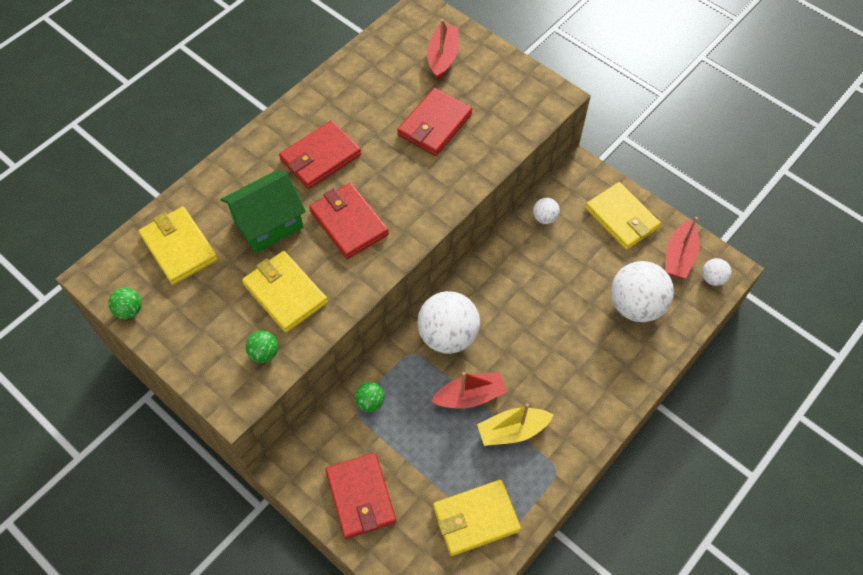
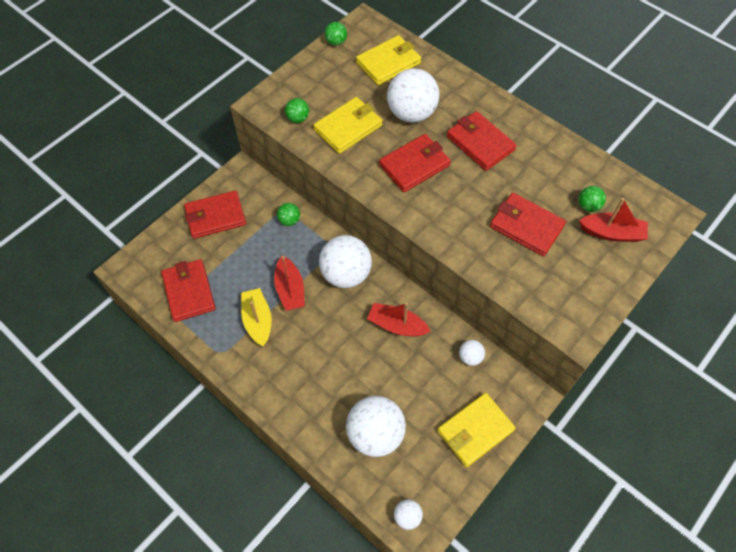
camera: 90 degrees right, 0 degrees up
(268, 224) = (411, 113): green house -> white ball
(409, 71) = (588, 206): none -> green ball
(475, 518) = (189, 291): yellow wallet -> red wallet
(679, 256) = (432, 484): red boat -> red boat (397, 325)

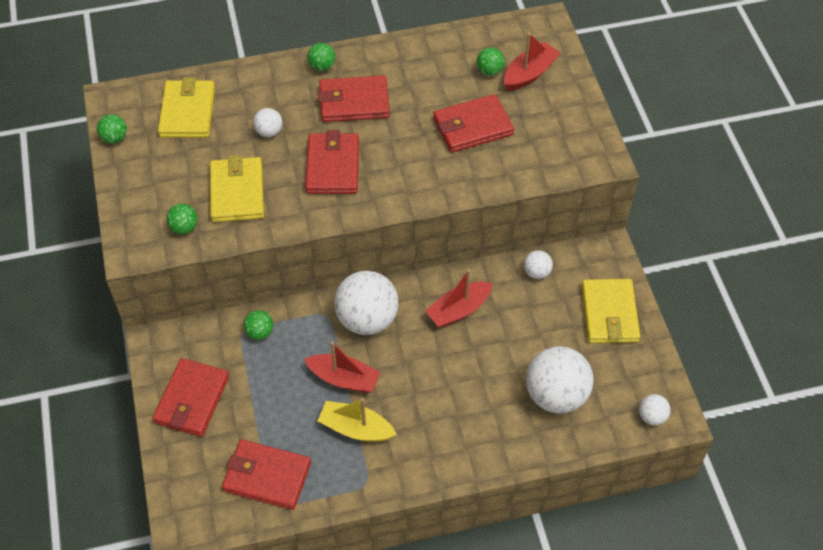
camera: 55 degrees left, 5 degrees down
(411, 113) = (269, 132): white ball -> white ball, size x0.47
(493, 107) = (322, 66): none -> green ball

